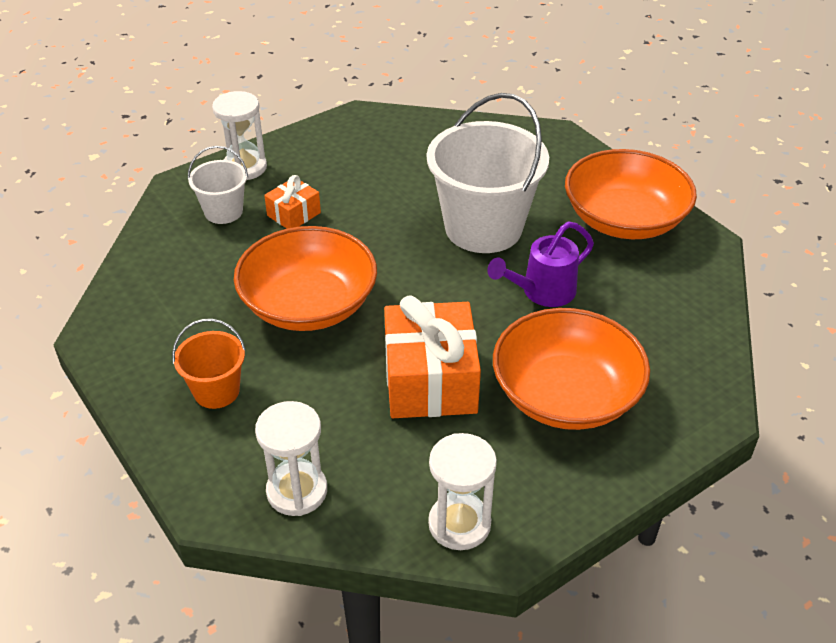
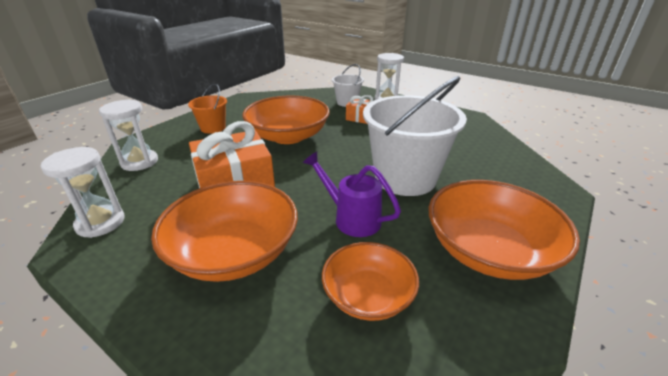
camera: 70 degrees right, 10 degrees down
(655, 311) = (368, 295): none -> orange bowl

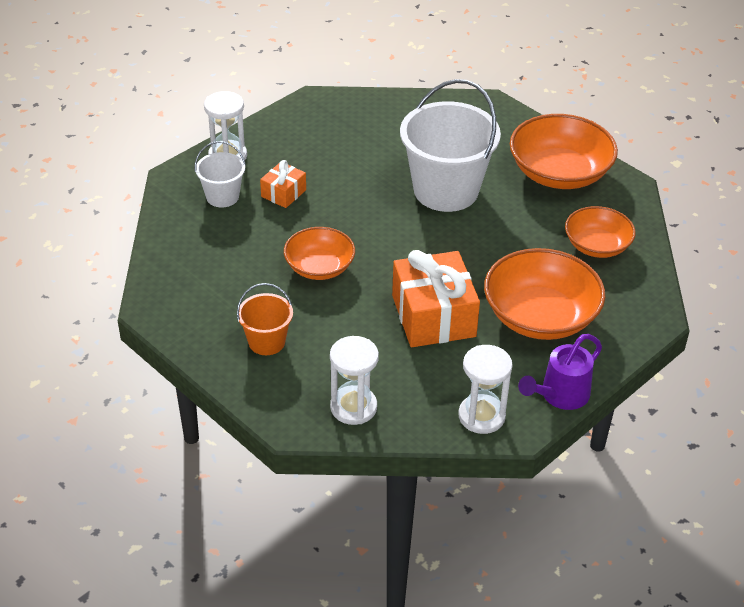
camera: 80 degrees left, 10 degrees up
(288, 136) = (319, 267): orange bowl -> orange bowl, size x0.62
(351, 218) = (505, 239): purple watering can -> purple watering can (560, 395)

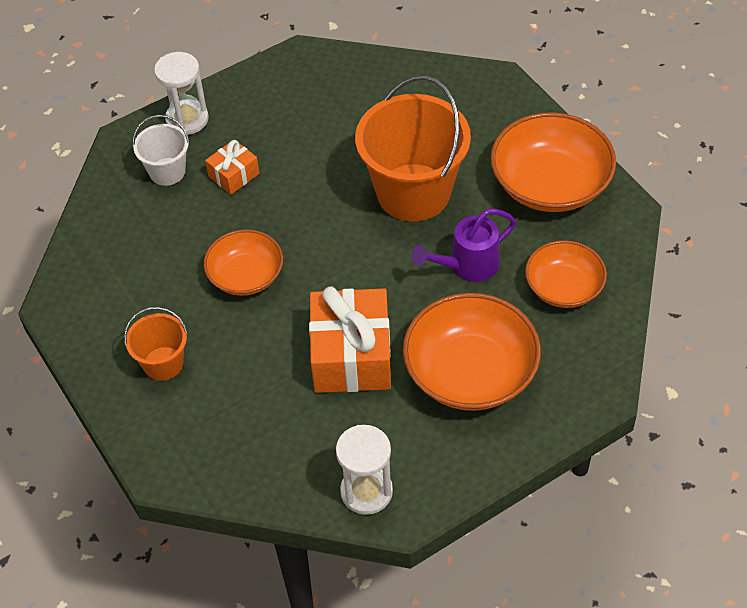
camera: 15 degrees right, 10 degrees up
(353, 407) = (232, 459): white hourglass -> none
(446, 190) = (413, 192): white bucket -> orange bucket
(560, 395) = (461, 478): purple watering can -> purple watering can (467, 265)

